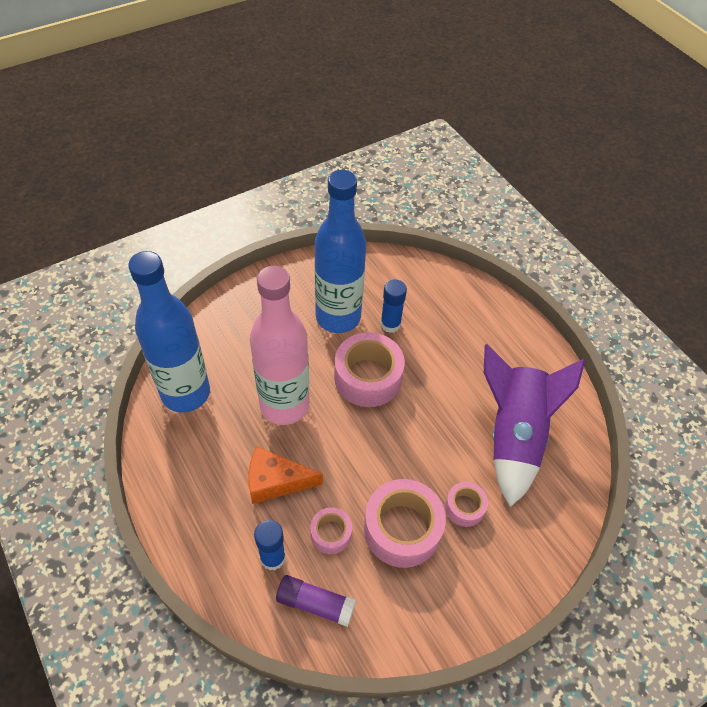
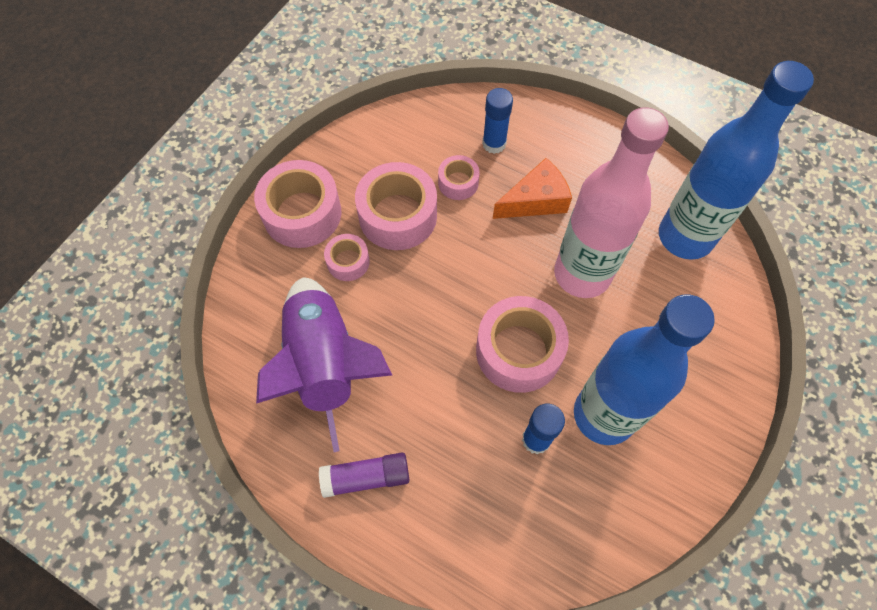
camera: 155 degrees right, 10 degrees up
(315, 603) = (438, 130): purple glue stick -> purple glue stick (366, 477)
(489, 577) = (302, 213): none -> pink tape

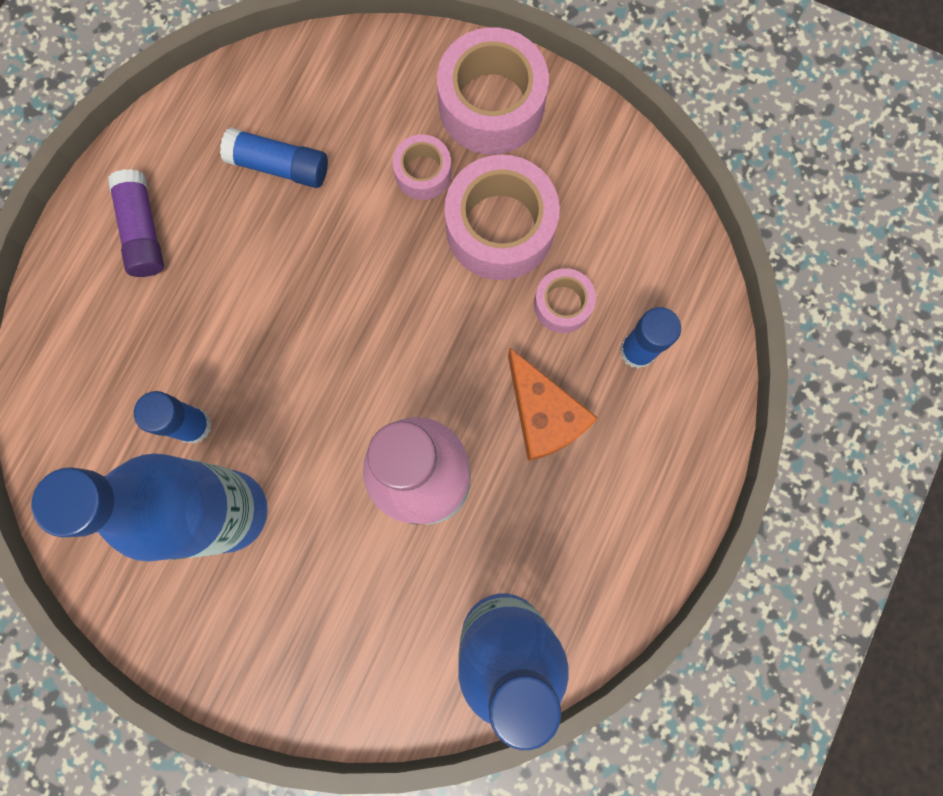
camera: 85 degrees right, 15 degrees up
(325, 364) = (279, 166): purple rocket -> blue glue stick
(518, 351) = (310, 400): pink tape -> none

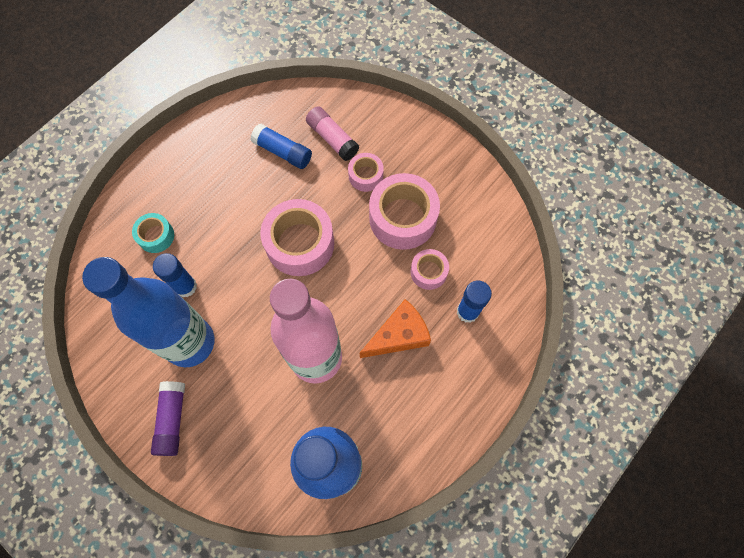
camera: 15 degrees right, 10 degrees down
(119, 357) = (156, 236): none -> turquoise tape
(143, 230) = (193, 169): purple glue stick -> purple glue stick (172, 420)
(352, 124) = (332, 139): none -> pink glue stick
(491, 105) = (417, 147): pink tape -> pink tape (300, 243)
(543, 415) = (399, 335): orange cheese -> orange cheese turned 105 degrees counterclockwise

